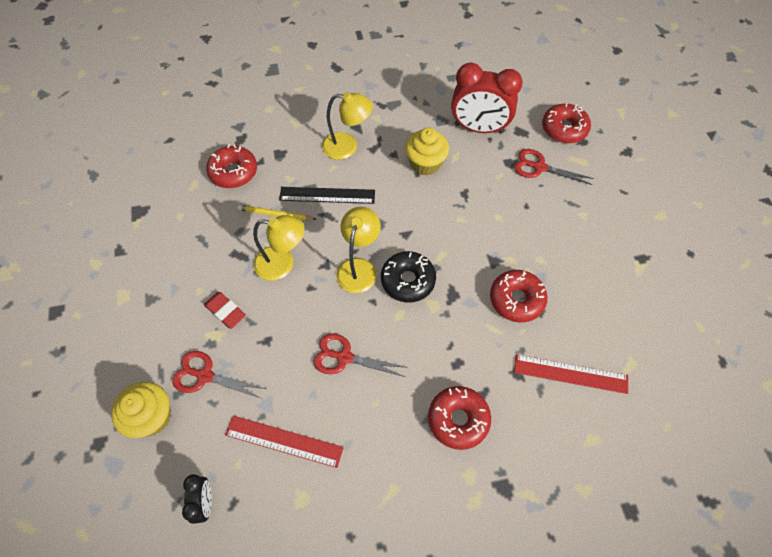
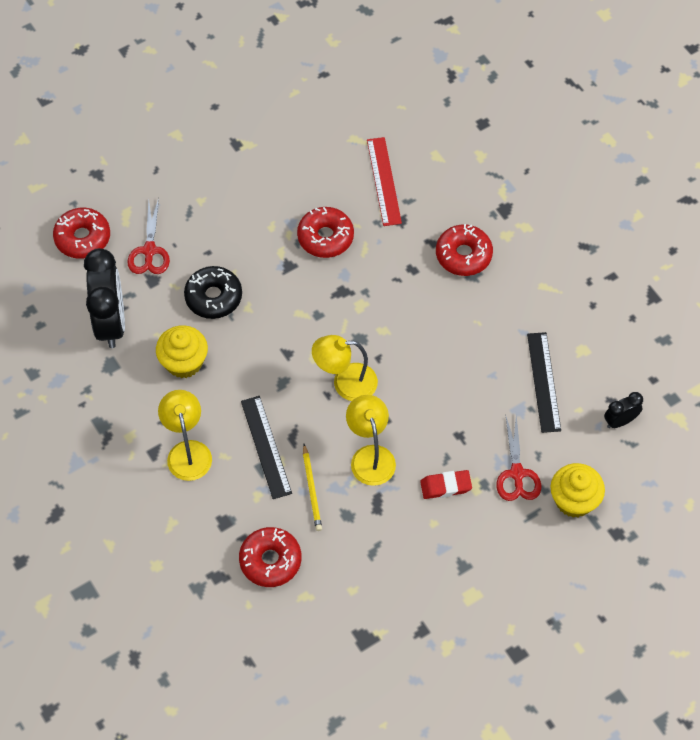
camera: 110 degrees left, 0 degrees up
(225, 311) = (445, 486): red eraser -> red eraser turned 60 degrees clockwise
(284, 441) = (544, 382): red ruler -> black ruler
(345, 357) = (446, 362): red scissors -> none
(408, 281) = (342, 334): black donut -> black donut (213, 297)
(478, 128) = (111, 322): red clock -> black clock

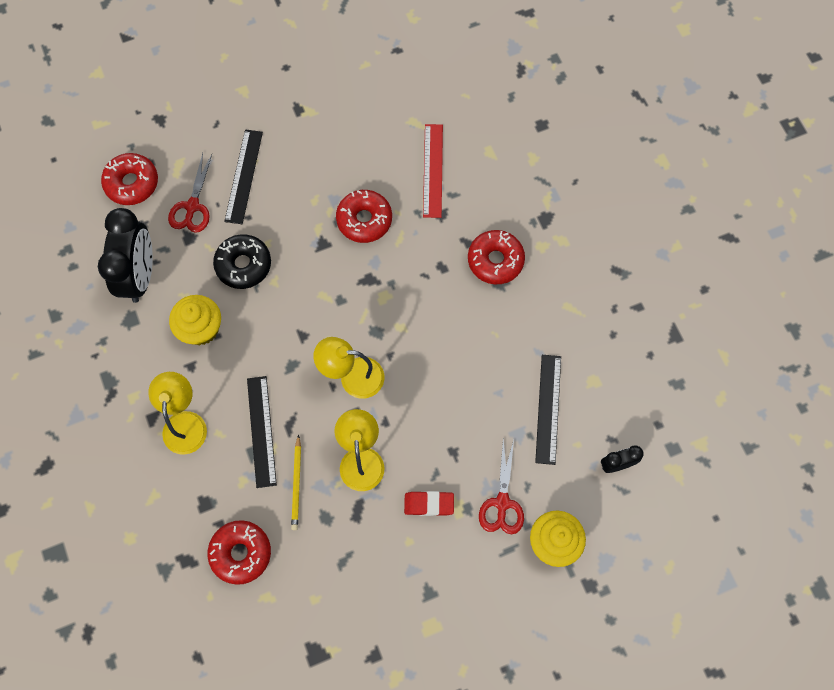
camera: 10 degrees right, 10 degrees up
(195, 215) = (243, 176): none -> black ruler

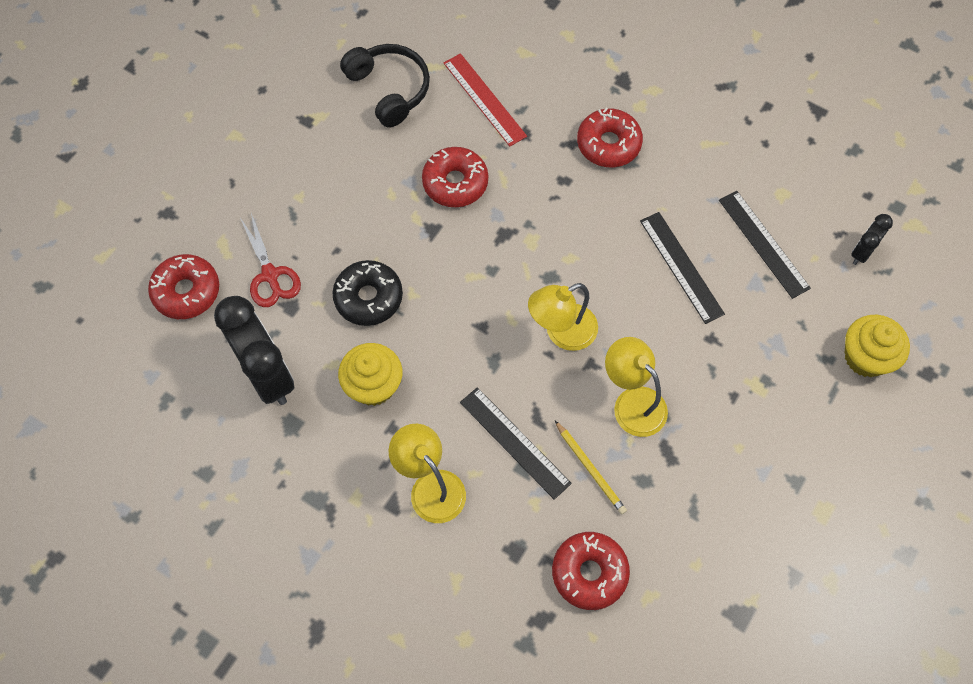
camera: 35 degrees left, 5 degrees down
(243, 176) = (301, 215): black ruler -> black ruler (681, 267)
(371, 121) = (389, 89): none -> black headphones
(429, 504) = (729, 401): red eraser -> none
(502, 502) = (792, 354): red scissors -> none

